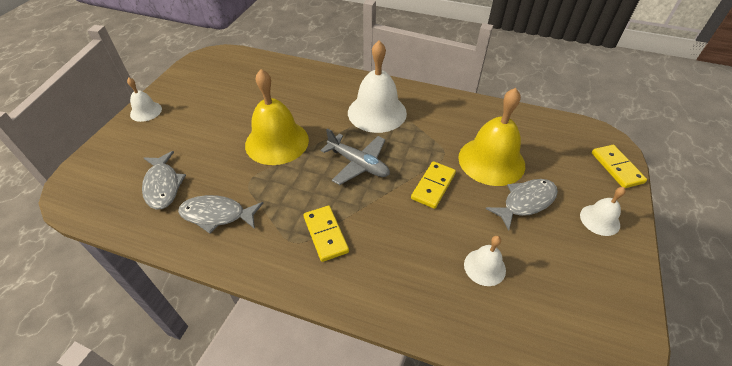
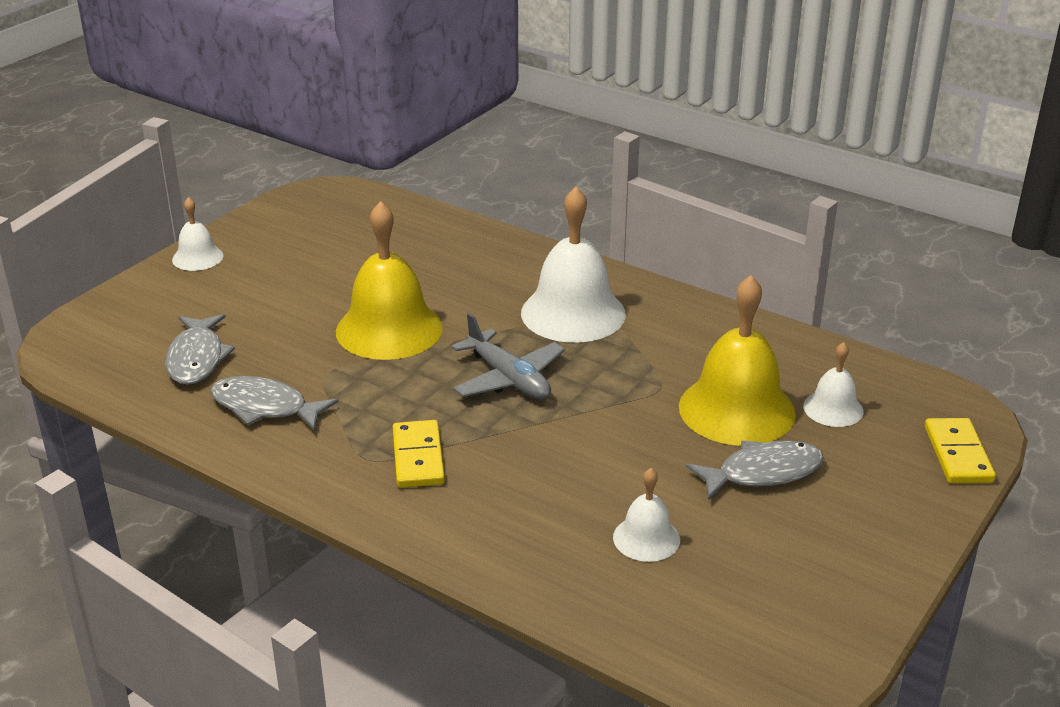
camera: 15 degrees right, 15 degrees down
(433, 186) = (618, 427): yellow domino -> none
(599, 220) = (877, 516): white bell -> white bell (833, 408)

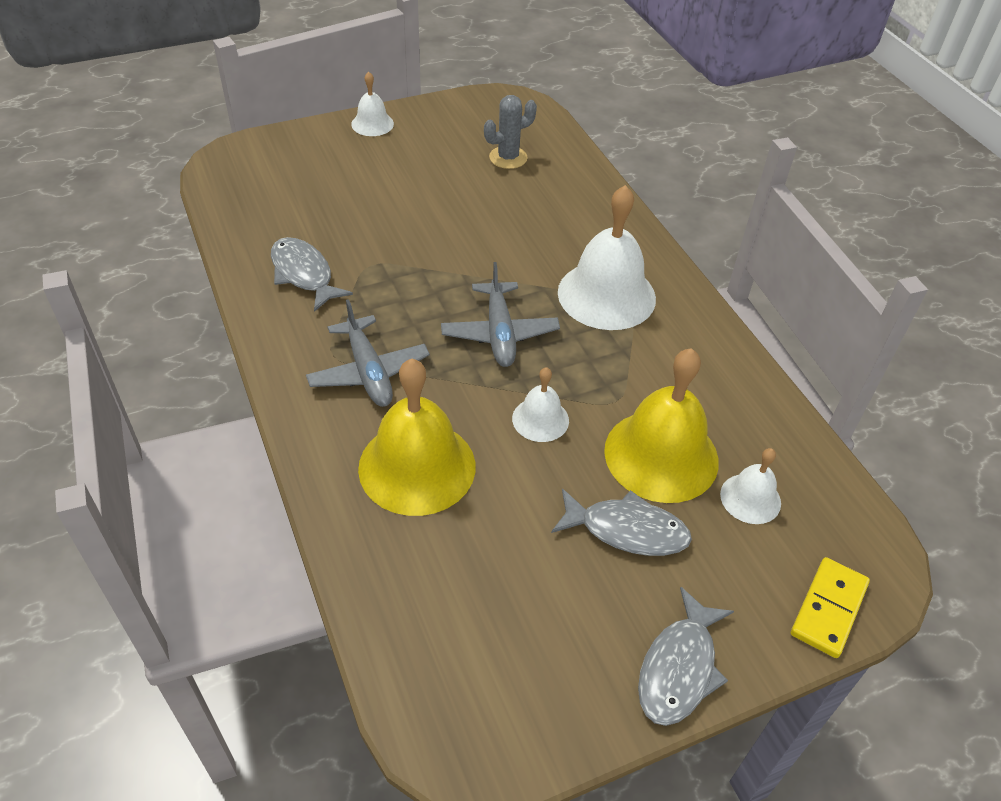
camera: 30 degrees right, 15 degrees up
(197, 358) = (296, 211): grey fish -> grey fish (679, 668)
(369, 239) = (508, 158): none -> grey cactus
(389, 329) = (450, 246): yellow bell -> yellow bell (417, 466)
(418, 457) = (368, 372): yellow domino -> grey plane
(646, 538) = (472, 540): white bell -> white bell (540, 419)

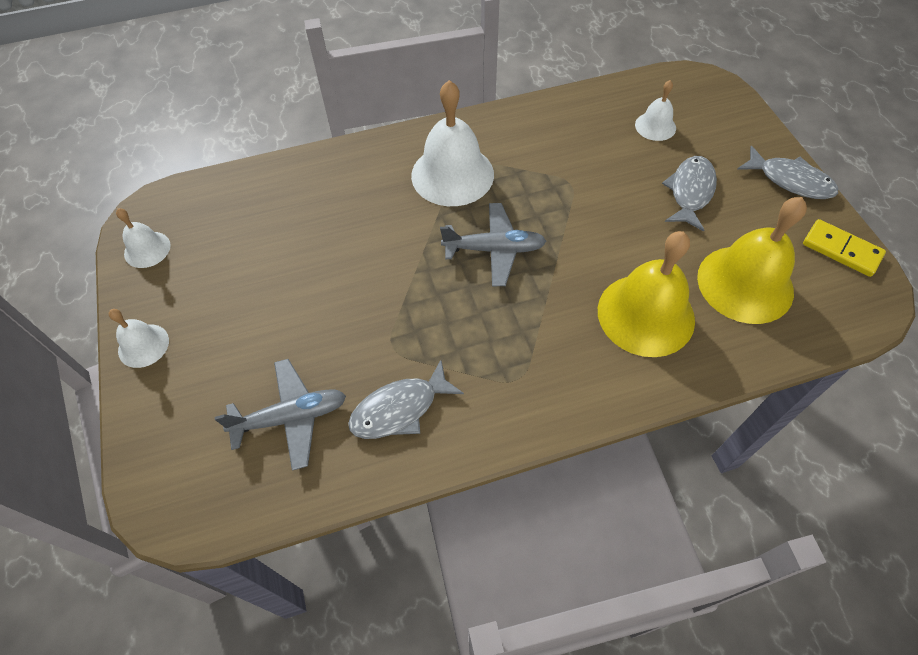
camera: 80 degrees left, 10 degrees up
(368, 372) = (540, 349): grey plane -> grey plane (291, 417)
(508, 158) = (244, 225): grey cactus -> none
(540, 419) = (591, 230): white bell -> white bell (147, 249)
(661, 455) = (622, 165): yellow bell -> yellow bell (745, 283)
(829, 609) = (734, 107): yellow domino -> yellow domino (841, 250)

